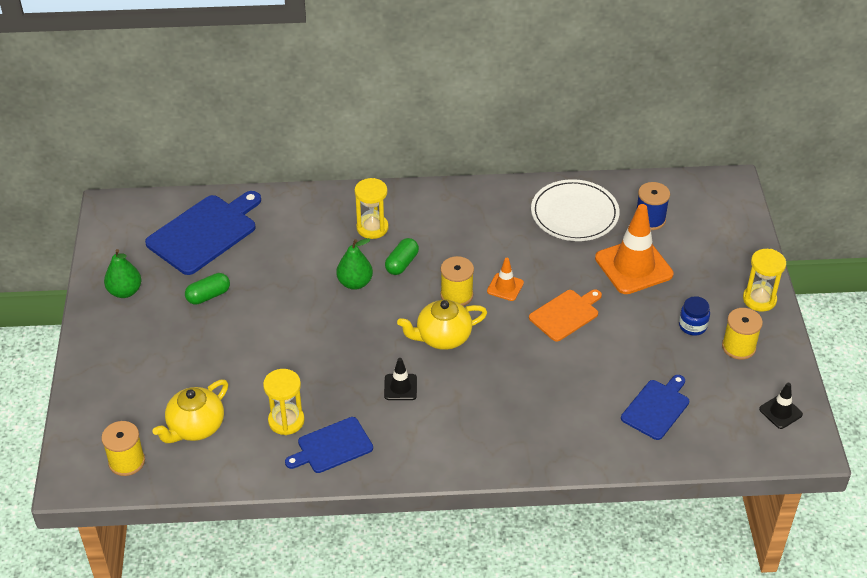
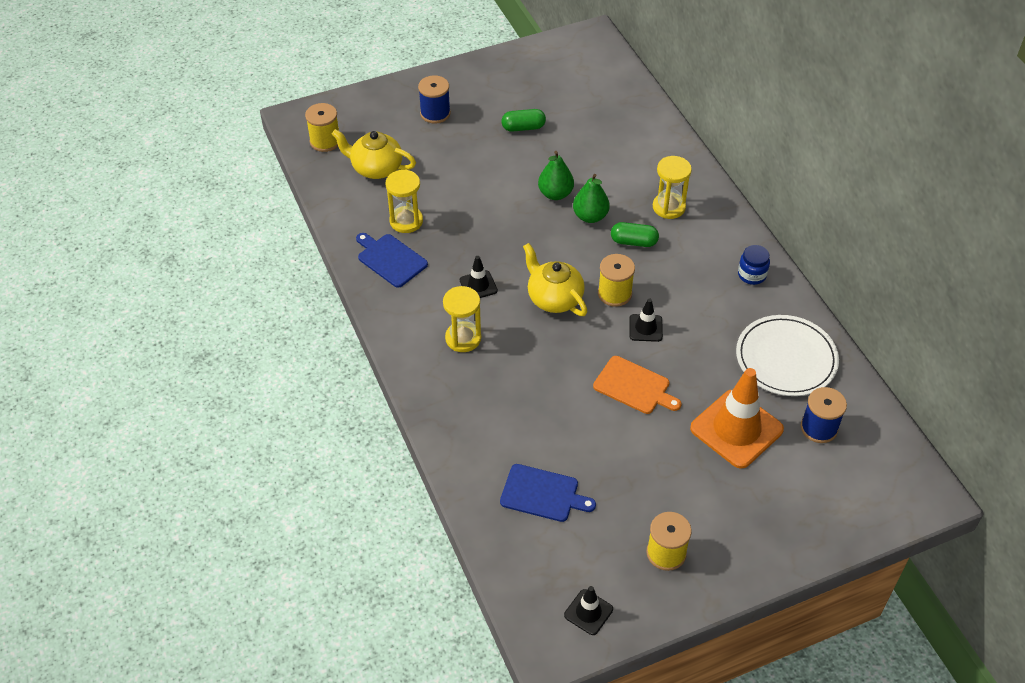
camera: 70 degrees right, 5 degrees up
(125, 291) = (502, 77): green pear -> green pear (555, 194)
(143, 358) = (435, 113): none -> blue spool
(205, 232) = (596, 100): blue cutting board -> none
(208, 296) = (523, 127): green capsule -> green capsule turned 45 degrees counterclockwise
(505, 287) = (645, 328): orange traffic cone -> black traffic cone
(692, 326) = (675, 502): blue jar -> blue jar (752, 275)
(759, 299) = (751, 560): yellow hourglass -> yellow hourglass (463, 338)

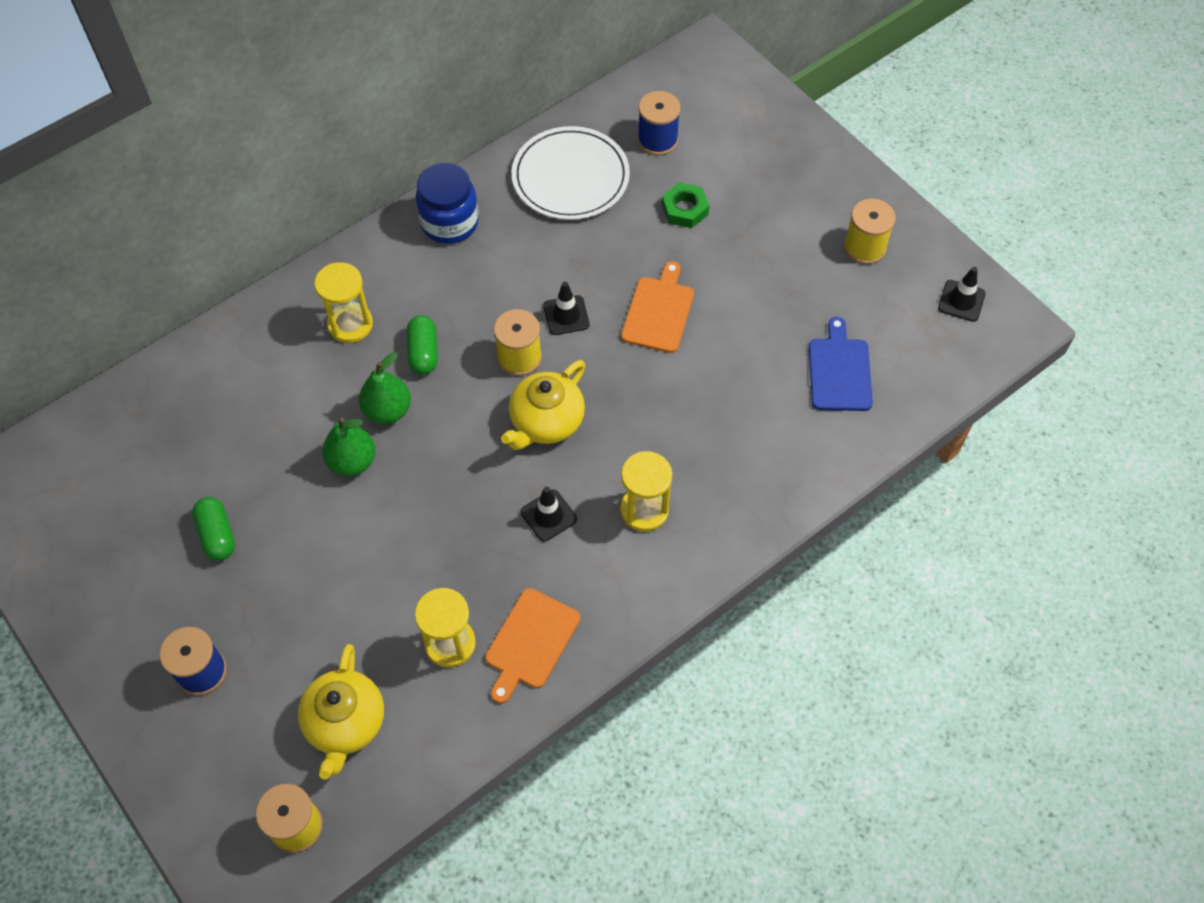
camera: 105 degrees left, 10 degrees up
(390, 259) = (530, 642): blue cutting board -> orange cutting board
(736, 429) = (685, 209): orange traffic cone -> green nut
(752, 275) = (449, 223): blue jar -> blue jar, size x1.61

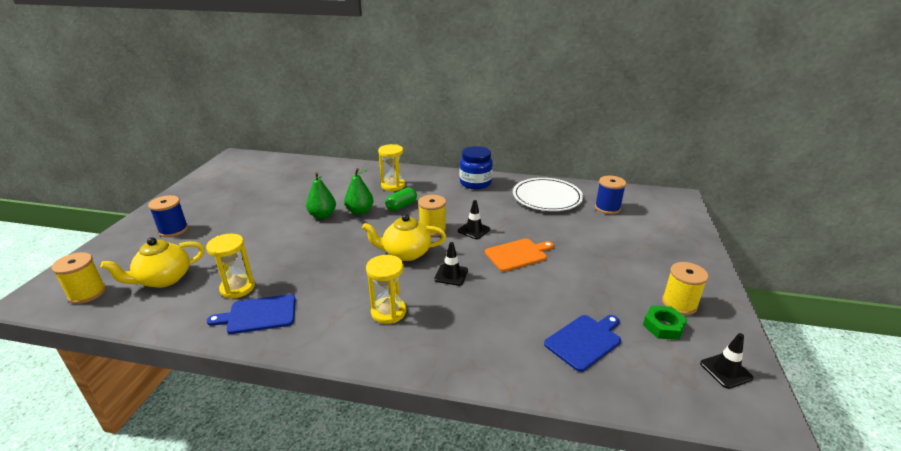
camera: 50 degrees right, 30 degrees down
(217, 535) = (252, 204): green capsule -> none
(530, 642) = (258, 314): orange cutting board -> blue cutting board
(548, 515) = (349, 281): black traffic cone -> black traffic cone (451, 275)
(685, 209) = (587, 233): green nut -> green nut (663, 326)

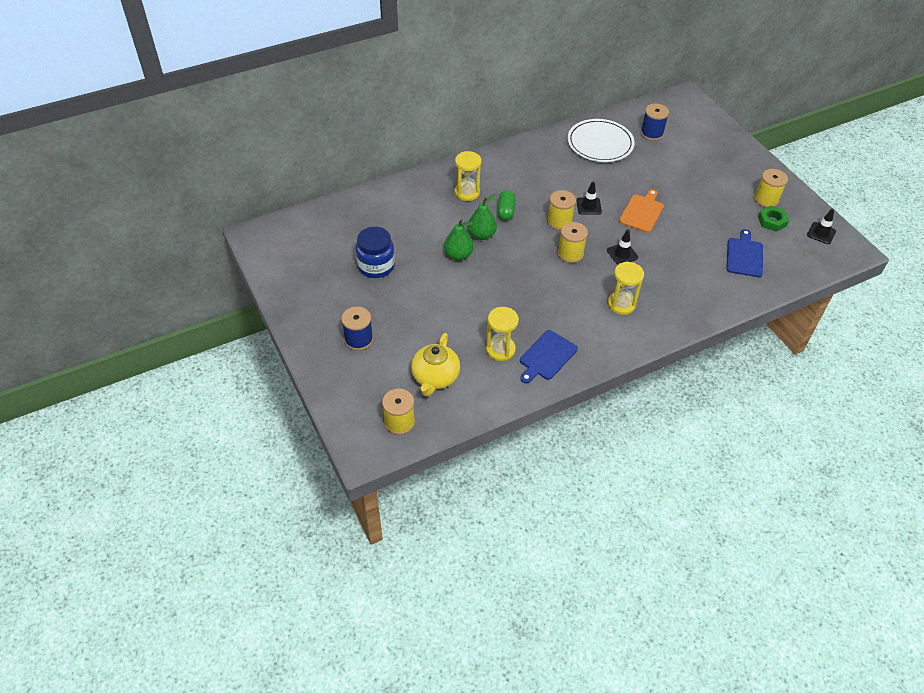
camera: 40 degrees left, 20 degrees up
(406, 253) = (570, 254): yellow teapot -> yellow spool
(475, 183) = (529, 154): blue jar -> blue jar (376, 266)

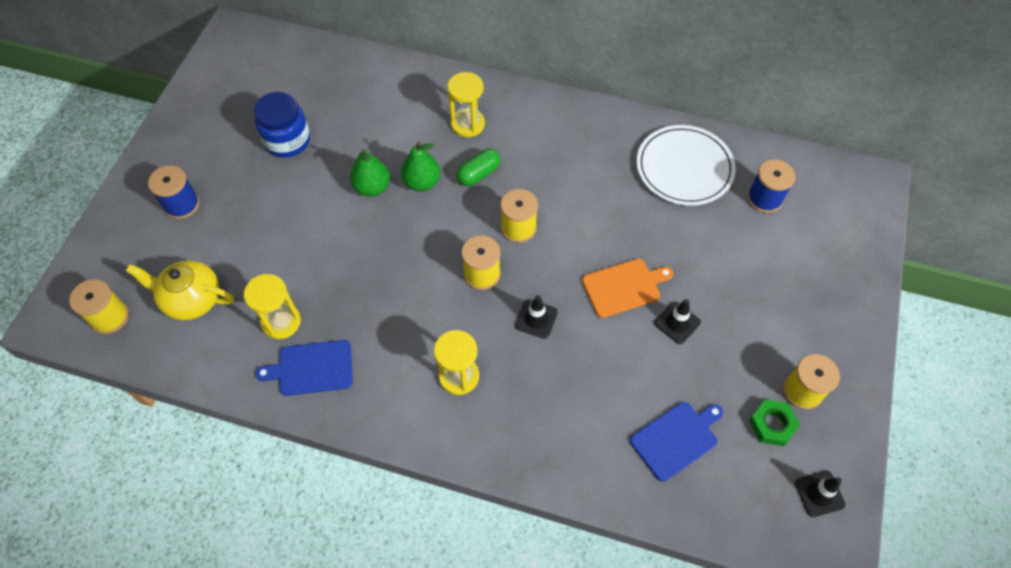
camera: 45 degrees right, 10 degrees up
(435, 377) = (192, 299): yellow teapot -> yellow teapot turned 45 degrees clockwise
(588, 206) = (573, 234): black traffic cone -> black traffic cone (677, 323)

